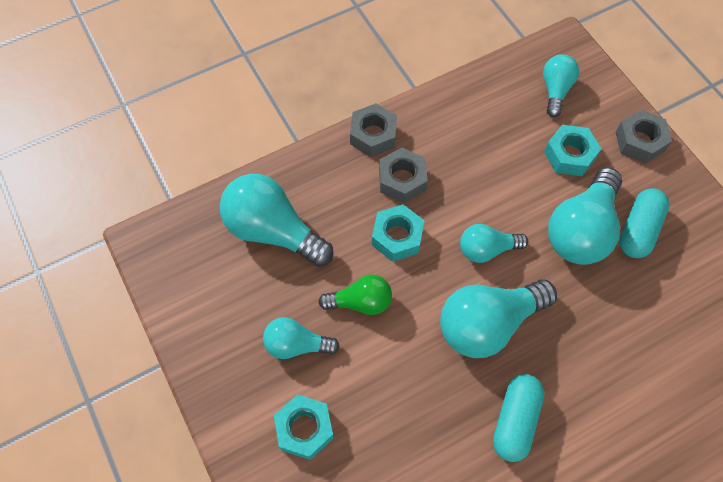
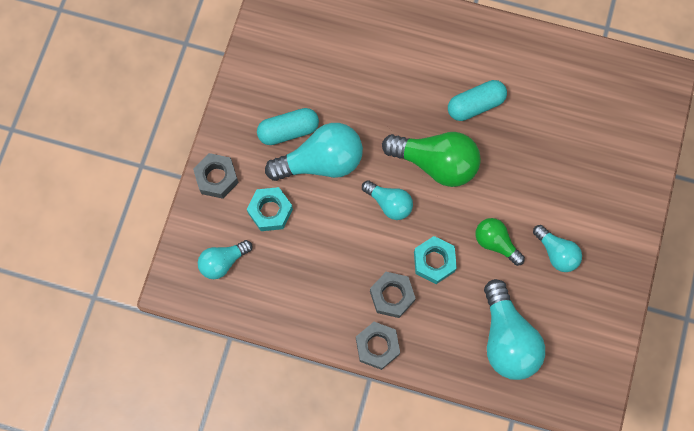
camera: 135 degrees left, 10 degrees up
(304, 429) = (592, 203): turquoise nut -> none
(488, 324) = (435, 163): turquoise light bulb -> green light bulb

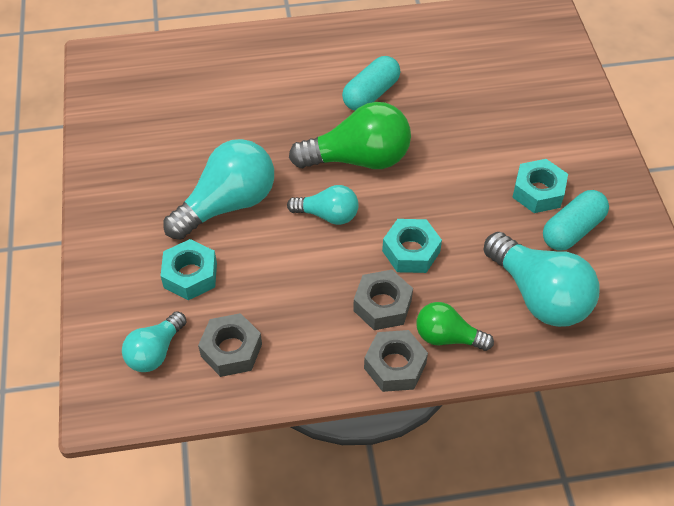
camera: 25 degrees left, 20 degrees down
(217, 178) = (107, 266): grey nut -> grey nut (231, 350)
(288, 131) = (174, 189): turquoise capsule -> turquoise capsule (572, 230)
(495, 243) = (468, 207): green light bulb -> green light bulb (447, 337)
(556, 253) = (538, 192): turquoise light bulb -> turquoise nut

